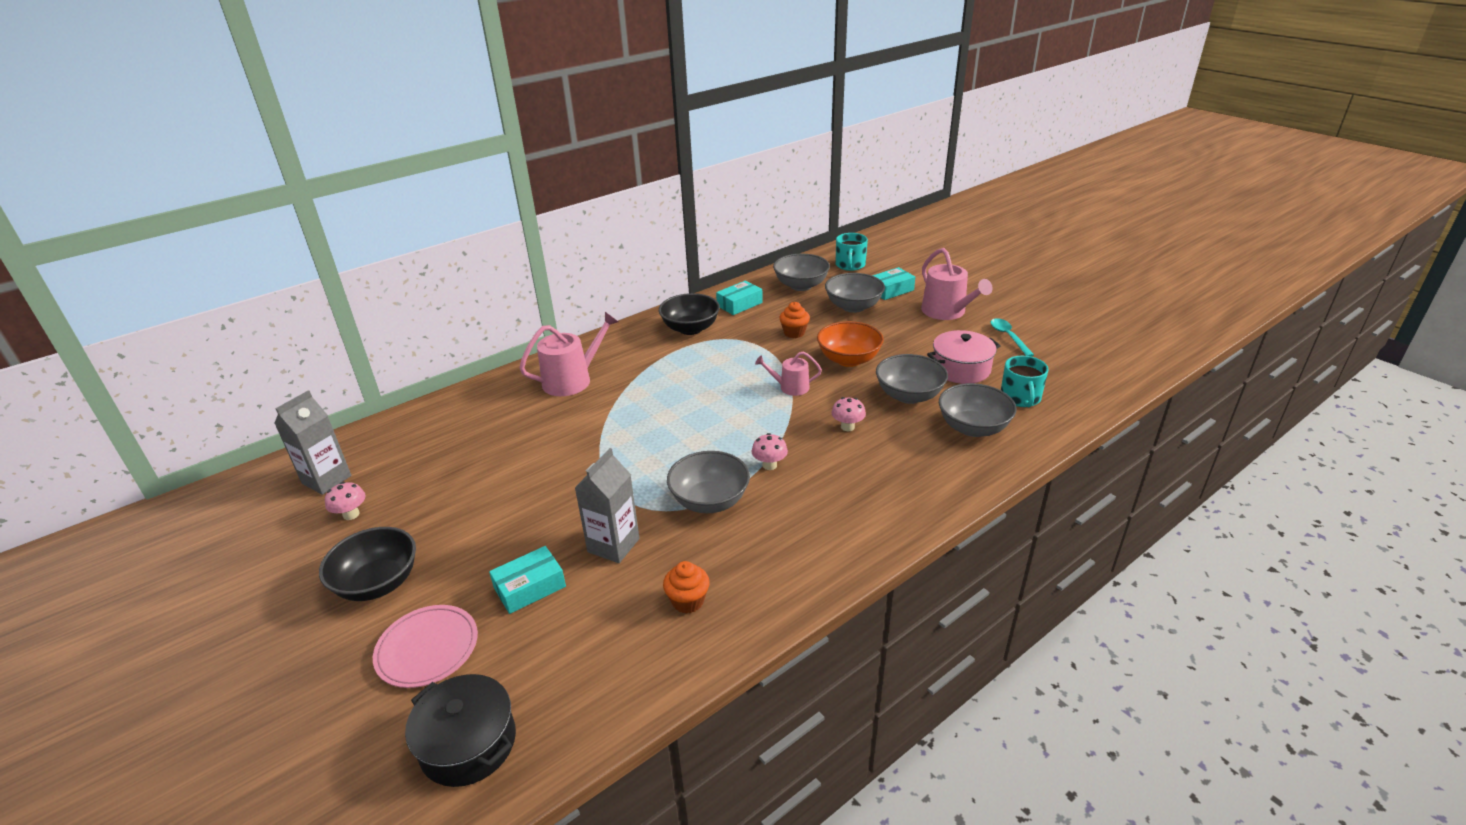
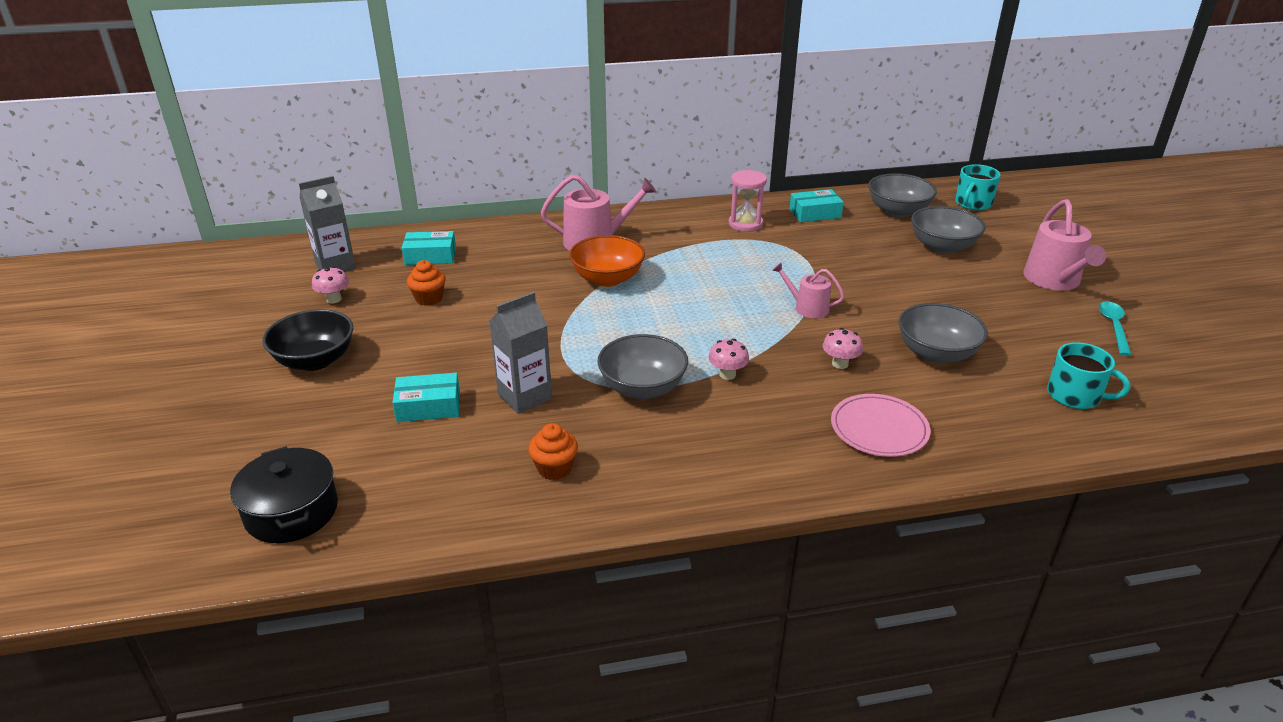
camera: 25 degrees right, 0 degrees up
(427, 648) = (315, 425): pink plate -> pink plate (879, 429)
(690, 328) = (745, 224): black bowl -> pink hourglass
(794, 333) = (853, 256): orange cupcake -> orange cupcake (429, 299)
(848, 359) = (894, 298): orange bowl -> orange bowl (607, 279)
(891, 290) = (1002, 241): turquoise box -> turquoise box (430, 256)
(961, 369) = (1023, 344): pink pot -> none
(973, 428) = (987, 409): grey bowl -> none
(1020, 398) = (1075, 395): turquoise mug -> turquoise mug turned 90 degrees counterclockwise

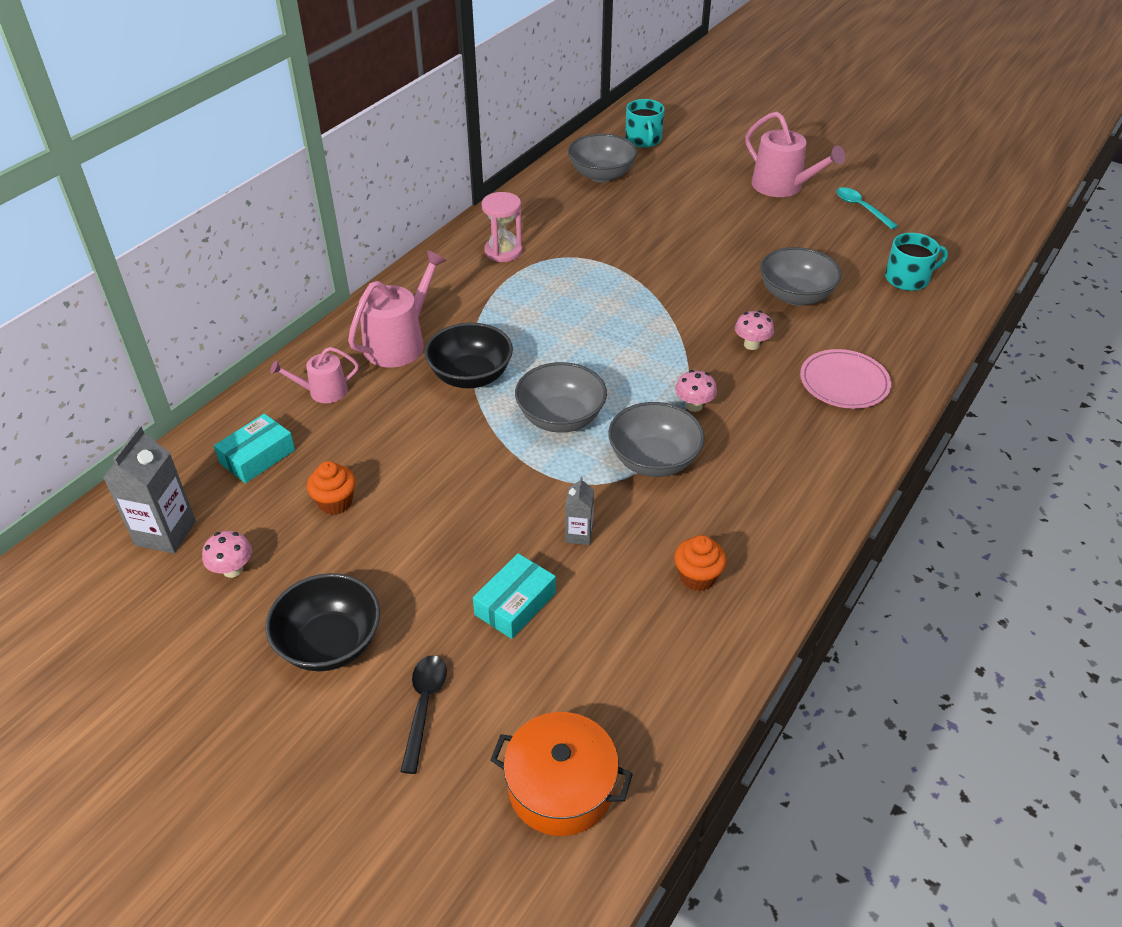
camera: 45 degrees left, 10 degrees up
(291, 511) = (561, 787): black pot -> orange pot
(302, 420) = (424, 706): none -> black spoon
(525, 397) = (579, 534): grey carton -> grey carton, size x0.56
(607, 279) = (470, 376): orange bowl -> black bowl
(807, 308) = (663, 308): pink watering can -> pink watering can (323, 392)
(815, 213) = (543, 210): turquoise box -> none
(942, 247) = (677, 194): grey bowl -> grey bowl (560, 418)

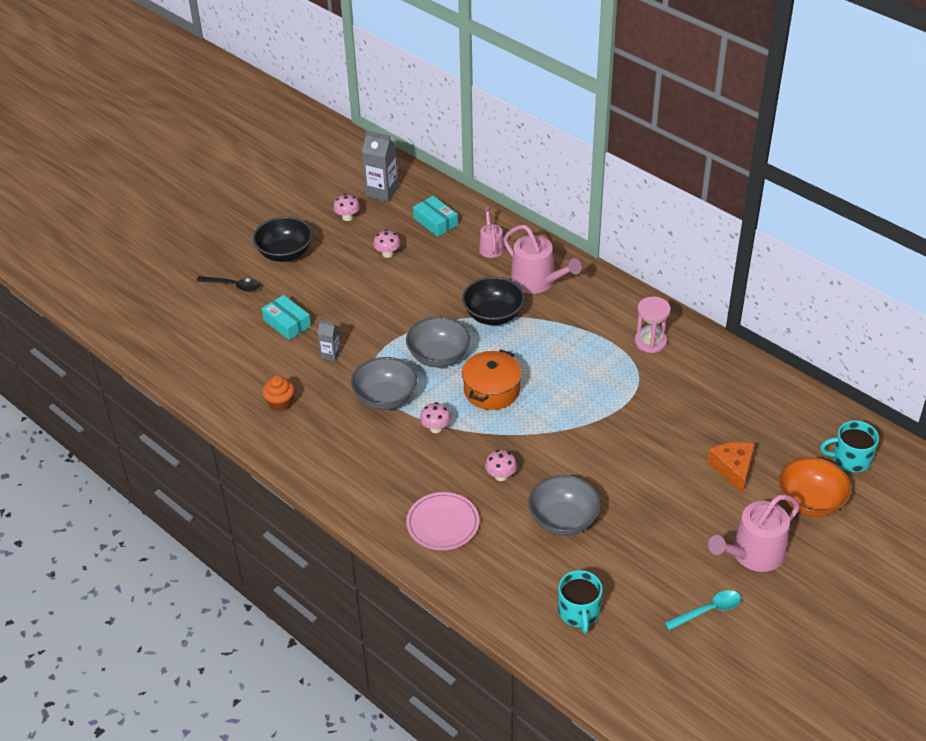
camera: 100 degrees right, 0 degrees up
(335, 502) = (387, 254): orange cupcake -> pink mushroom
(561, 787) = (169, 331): orange pot -> orange pot (491, 390)
(601, 175) = (777, 417): grey bowl -> none
(680, 198) = (733, 469): none -> orange cheese
(705, 159) = (810, 502): none -> orange bowl

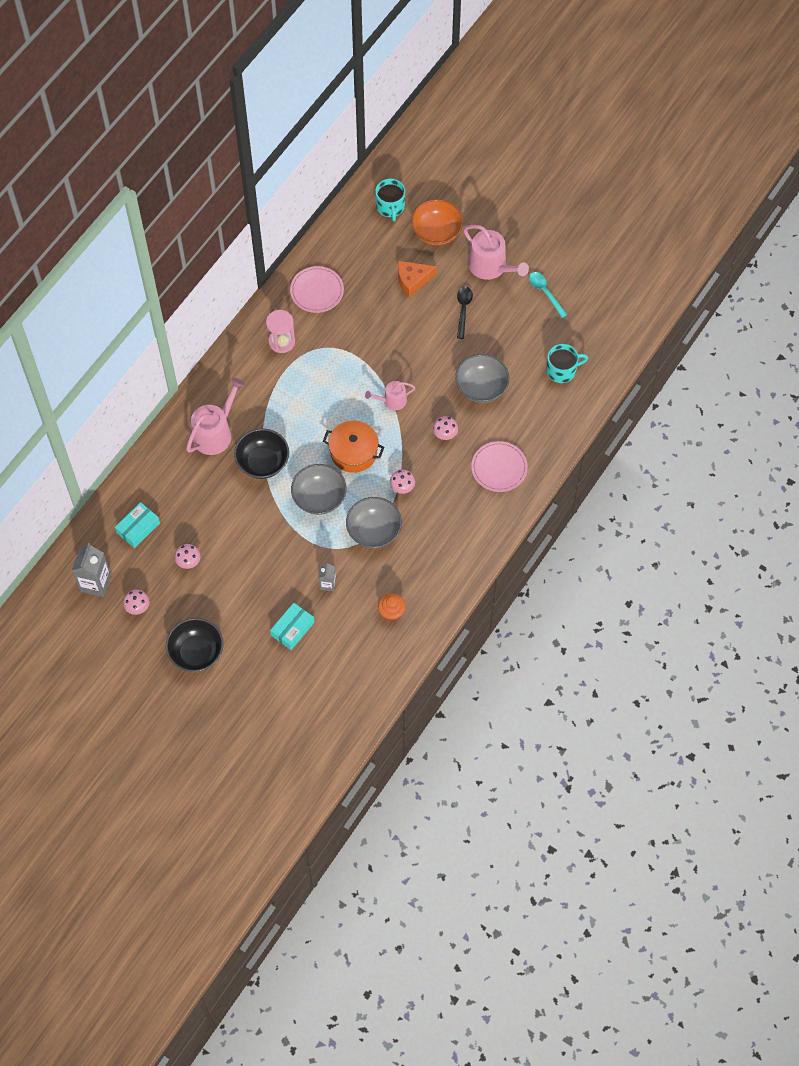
camera: 100 degrees left, 20 degrees up
(233, 286) = (247, 688): black spoon -> black spoon (463, 310)
(491, 247) = (170, 476): pink watering can -> pink watering can (392, 401)
(720, 377) = (317, 291): none -> pink plate

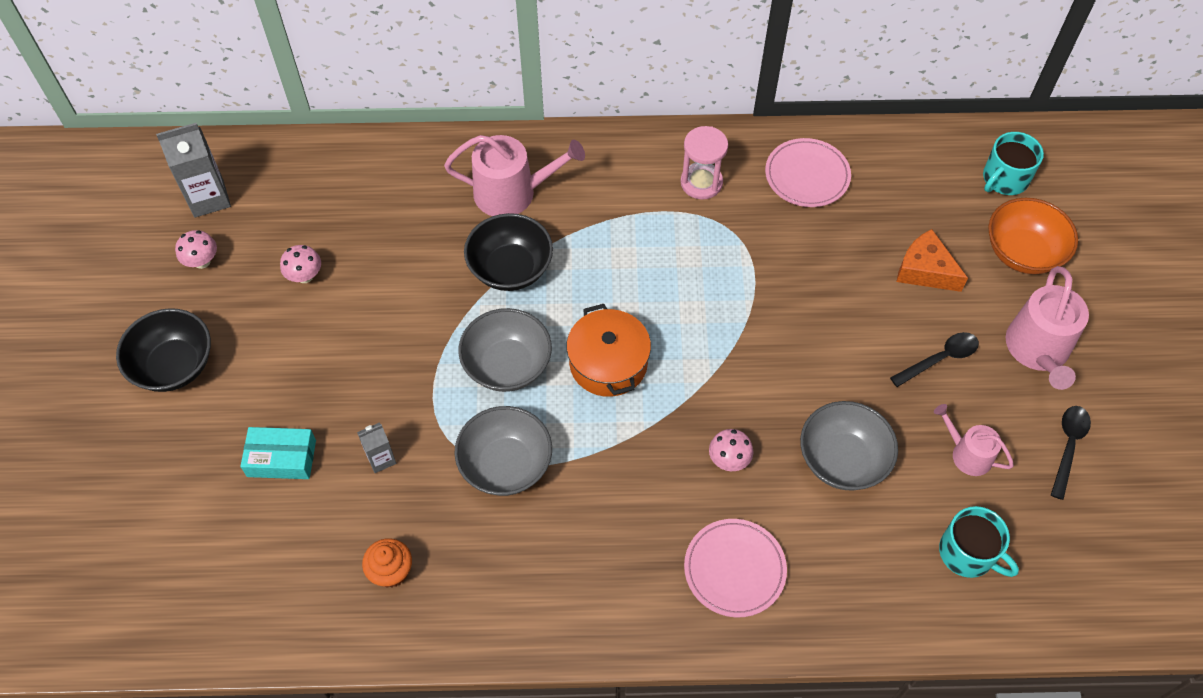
camera: 55 degrees right, 5 degrees down
(138, 528) = (317, 195): turquoise box -> none
(392, 401) = (724, 360): pink watering can -> pink watering can (967, 454)
(402, 487) = (601, 458): pink mushroom -> none
(545, 293) = (1068, 447): turquoise spoon -> black spoon

